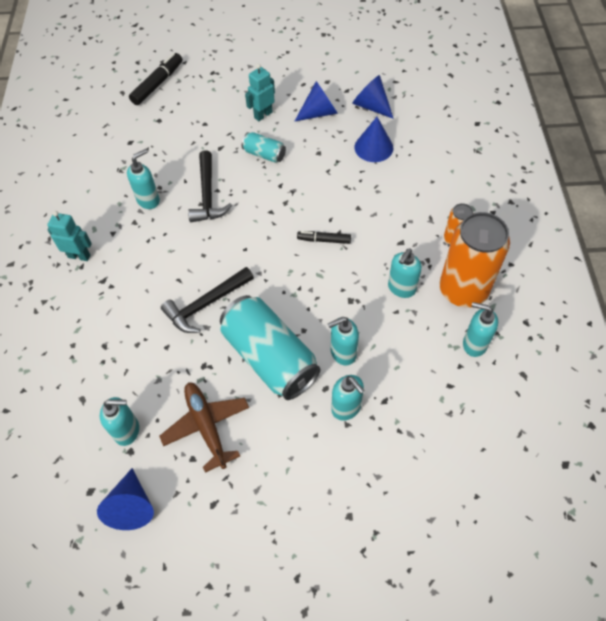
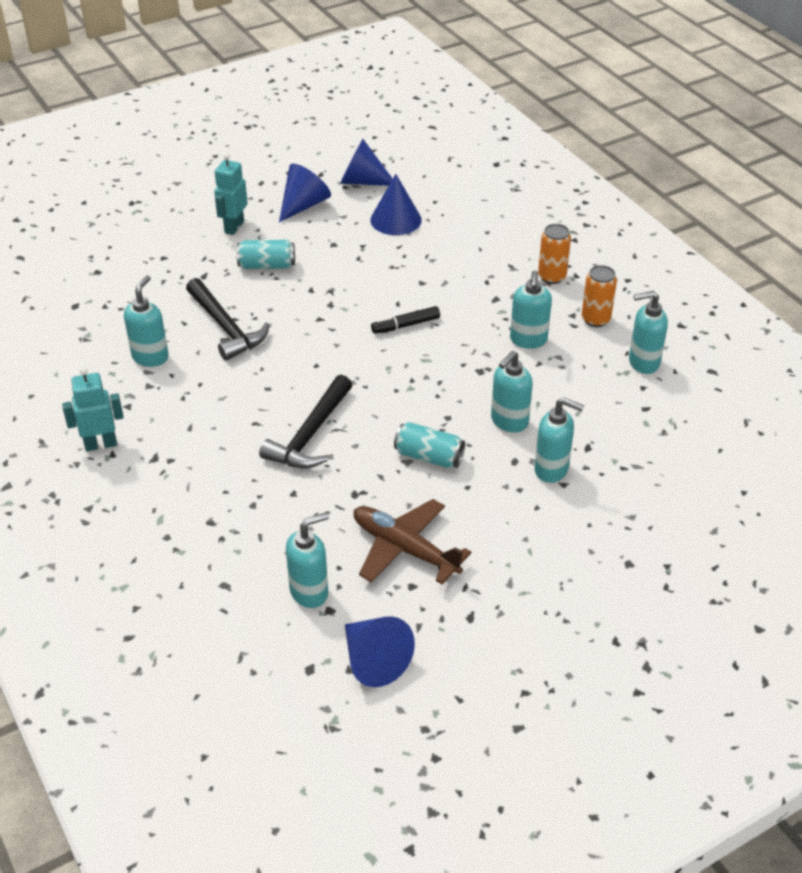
camera: 30 degrees left, 15 degrees down
(157, 84) = (64, 234): black marker -> none
(270, 357) = (429, 456): turquoise can -> turquoise can, size x0.48
(463, 290) = (595, 319): orange can -> orange can, size x0.48

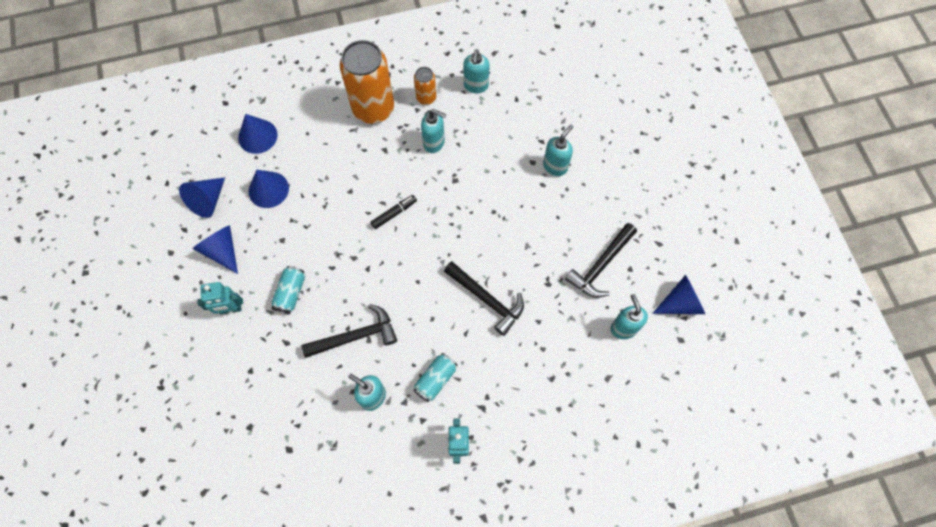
camera: 75 degrees left, 25 degrees up
(234, 227) = (230, 309): turquoise robot -> turquoise robot turned 45 degrees counterclockwise
(404, 548) = (600, 266): brown plane -> black hammer
(405, 325) = (394, 213): black marker -> black marker turned 120 degrees counterclockwise
(429, 456) = (526, 232): turquoise can -> turquoise can (435, 379)
(463, 196) = (257, 136): none -> blue cone
(509, 422) = (507, 177): turquoise soap dispenser -> none
(552, 277) = (373, 109): orange can -> orange can, size x2.10

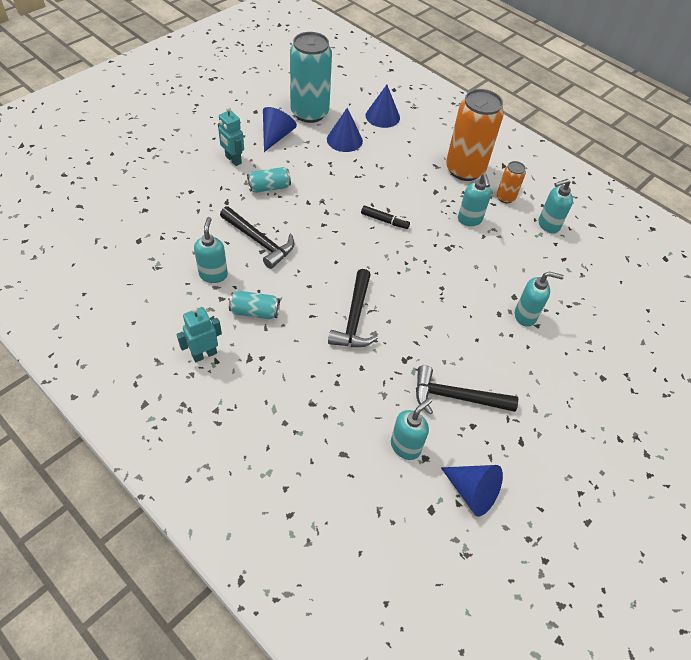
camera: 55 degrees right, 15 degrees down
(208, 201) = (309, 113): blue cone -> turquoise can

